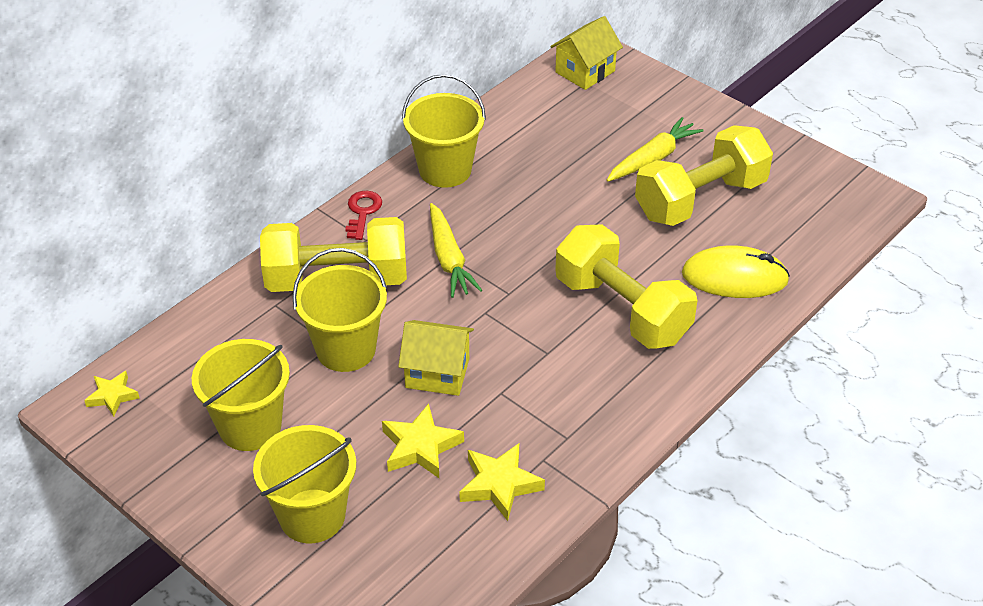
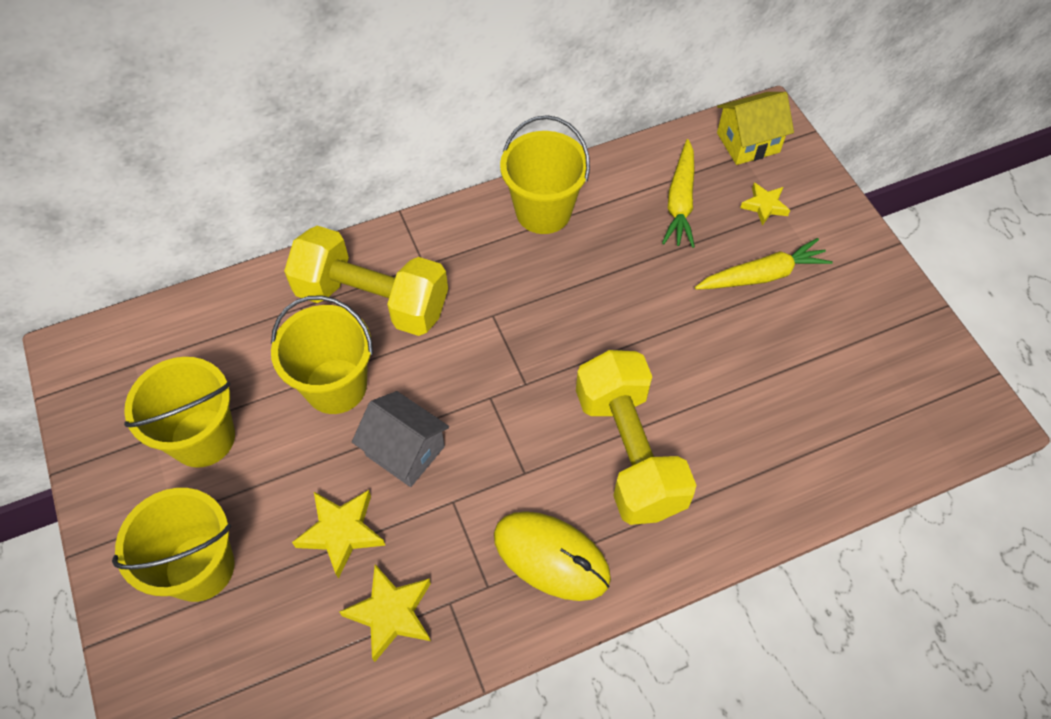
camera: 25 degrees right, 15 degrees up
(112, 396) = (107, 351): yellow star -> yellow star (764, 206)
(362, 212) = (438, 231): red key -> none
(437, 373) = (405, 451): yellow house -> grey house
(449, 259) = (489, 319): yellow carrot -> yellow carrot (680, 201)
(700, 199) = (786, 346): yellow dumbbell -> none
(734, 277) = (770, 460): yellow mouse -> yellow mouse (551, 557)

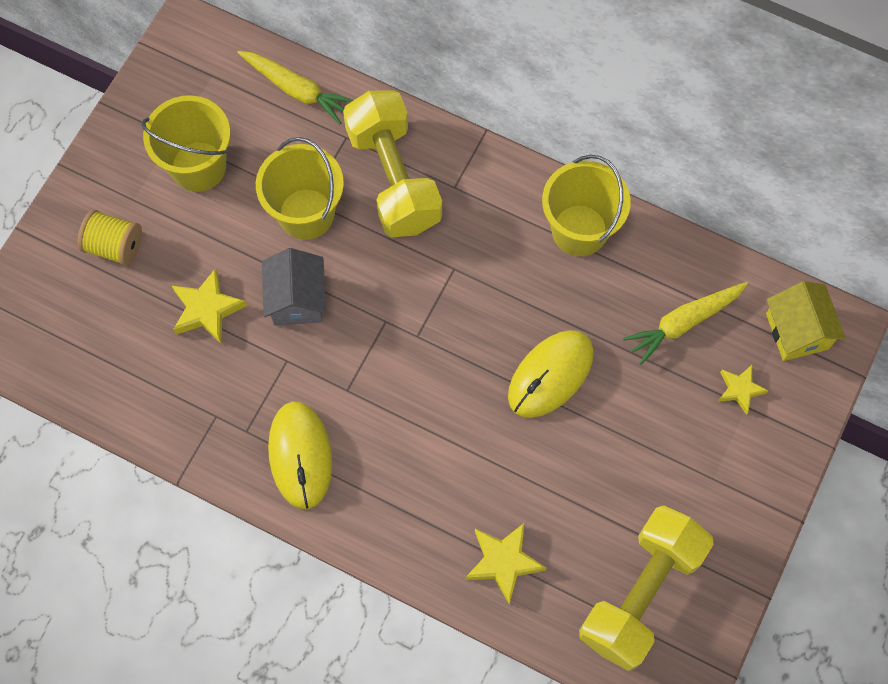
camera: 50 degrees right, 10 degrees up
(200, 568) = (114, 246): yellow bucket -> yellow spool
(391, 613) = (179, 386): yellow star -> yellow star (503, 562)
(629, 452) = (423, 447): yellow dumbbell -> yellow dumbbell (640, 593)
(645, 315) = (550, 375): none -> yellow mouse
(748, 142) = (797, 331): yellow house -> yellow house turned 45 degrees clockwise
(762, 275) = (667, 435): yellow carrot -> yellow carrot (297, 90)

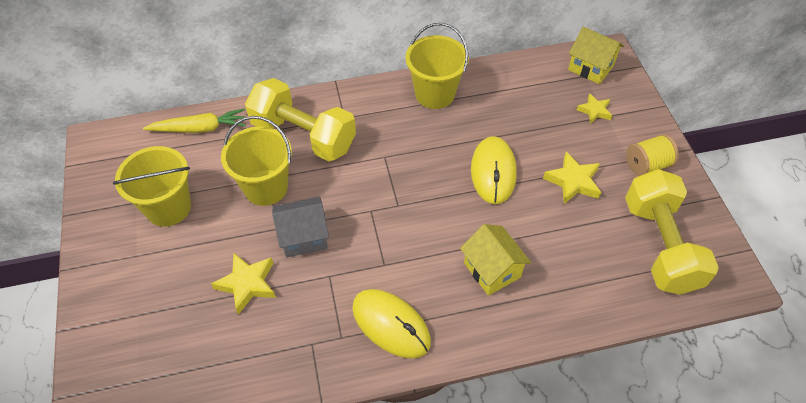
camera: 40 degrees left, 15 degrees down
(114, 246) = (146, 292): yellow spool -> yellow spool (647, 165)
(297, 299) = (303, 237): grey house -> grey house turned 60 degrees counterclockwise
(444, 479) = (492, 270): none -> yellow house
(503, 562) = (572, 288): yellow star -> yellow star (573, 181)
(683, 322) = (533, 100): yellow carrot -> none

